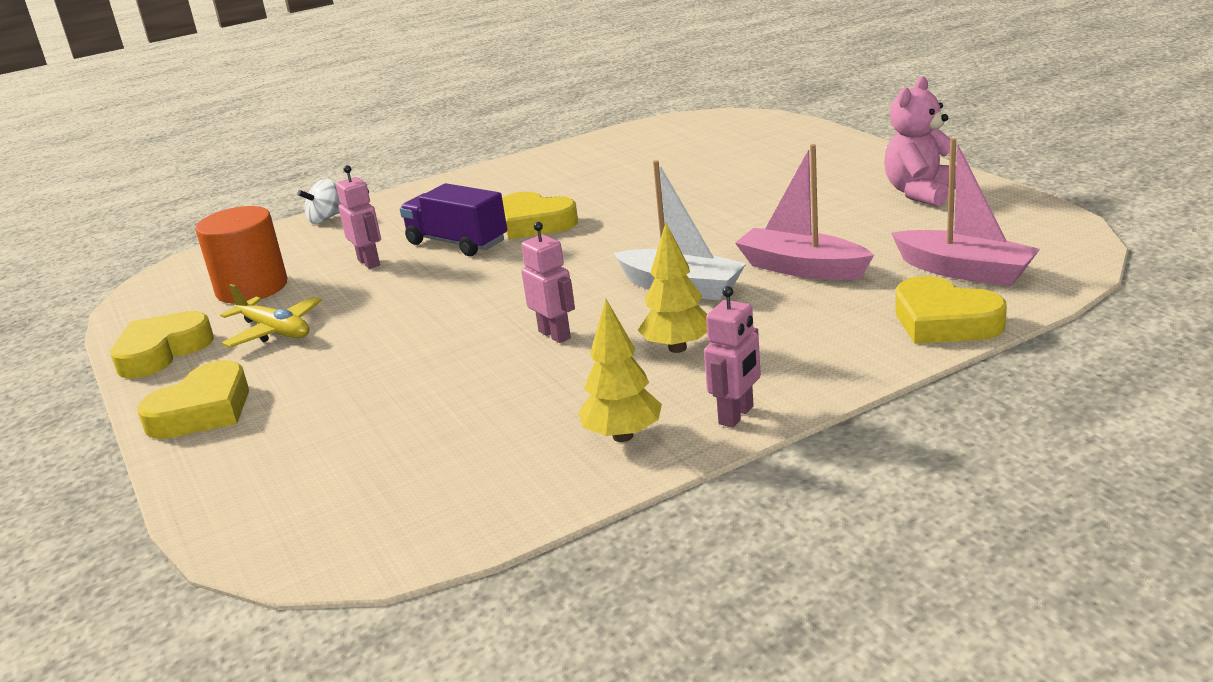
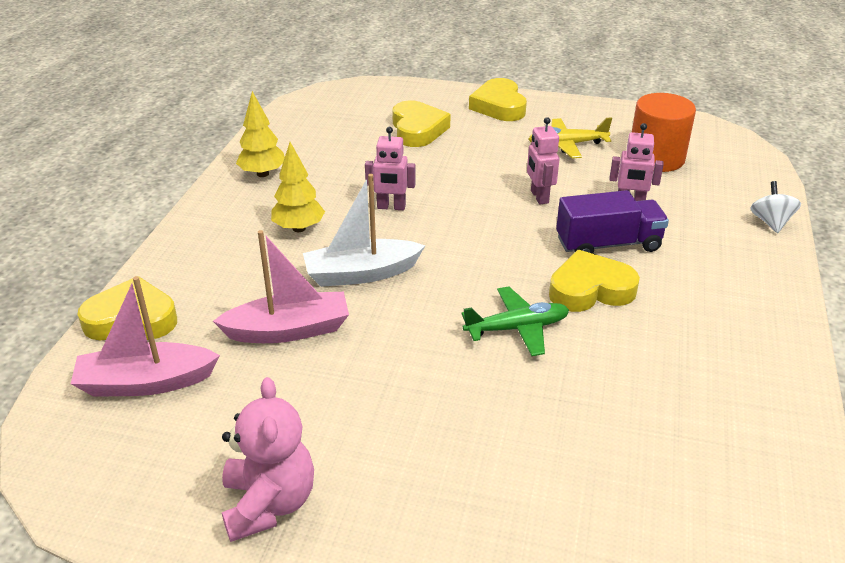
camera: 130 degrees right, 10 degrees up
(162, 352) = (597, 114): yellow heart -> yellow heart (417, 129)
(628, 219) = (517, 328): none -> green plane
(736, 415) = (213, 205): pink robot -> pink robot (539, 197)

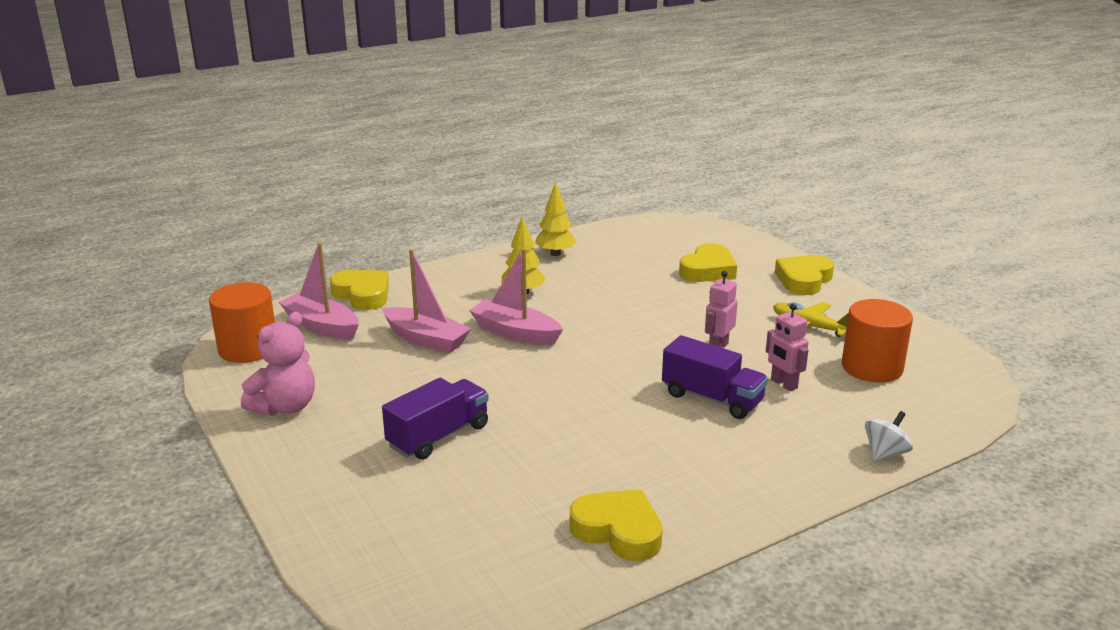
camera: 45 degrees right, 10 degrees down
(99, 465) = (248, 348): none -> orange cylinder
(361, 273) = (515, 333): white boat -> pink boat
(391, 207) = (601, 306): pink robot -> none
(474, 424) = (438, 436): none -> purple truck
(517, 328) = (554, 408): green plane -> none
(590, 289) = (644, 415): yellow heart -> yellow heart (618, 531)

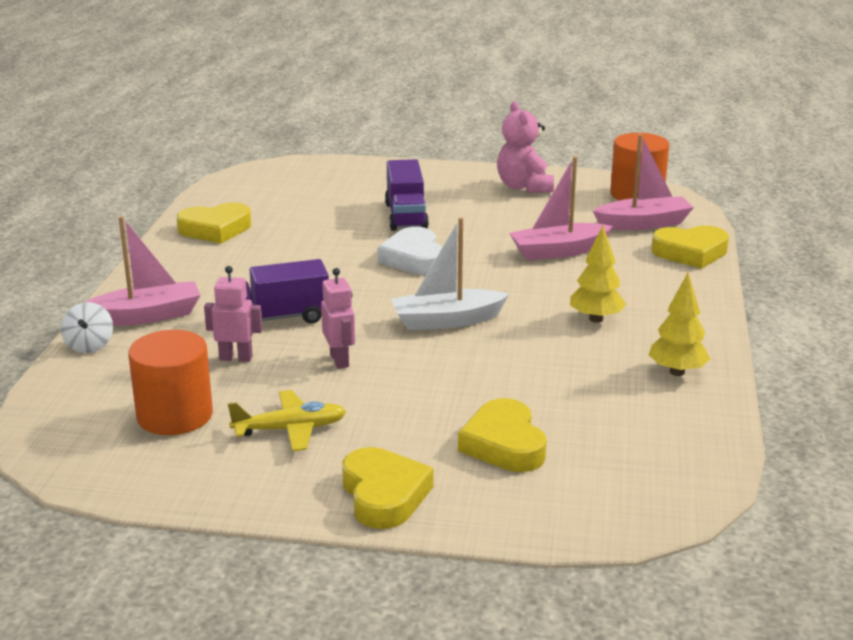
camera: 130 degrees right, 0 degrees up
(515, 333) = (515, 287): pink boat -> pink boat (146, 316)
(525, 391) = (414, 258): none -> white heart
(605, 336) = (446, 321): none -> white boat

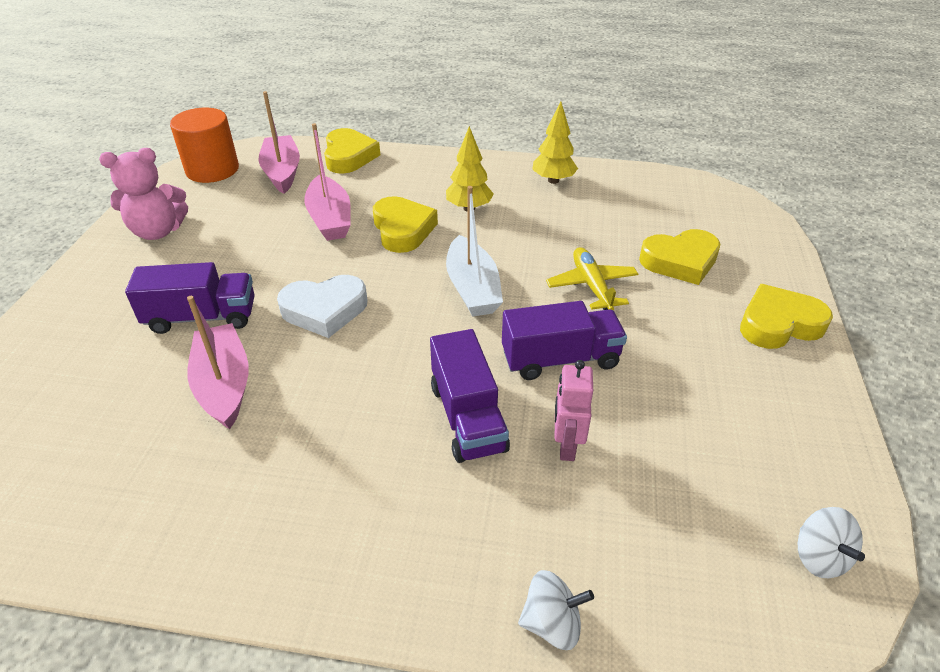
camera: 90 degrees left, 15 degrees up
(92, 458) = (819, 557): none -> white spinning top
(146, 316) = (459, 562): pink boat -> pink boat (224, 385)
(175, 415) = (705, 488): orange cylinder -> none
(215, 229) = (169, 514): yellow heart -> yellow heart (403, 229)
(290, 429) = (701, 388): yellow plane -> yellow plane (591, 286)
(340, 360) = (560, 359): pink robot -> purple truck

